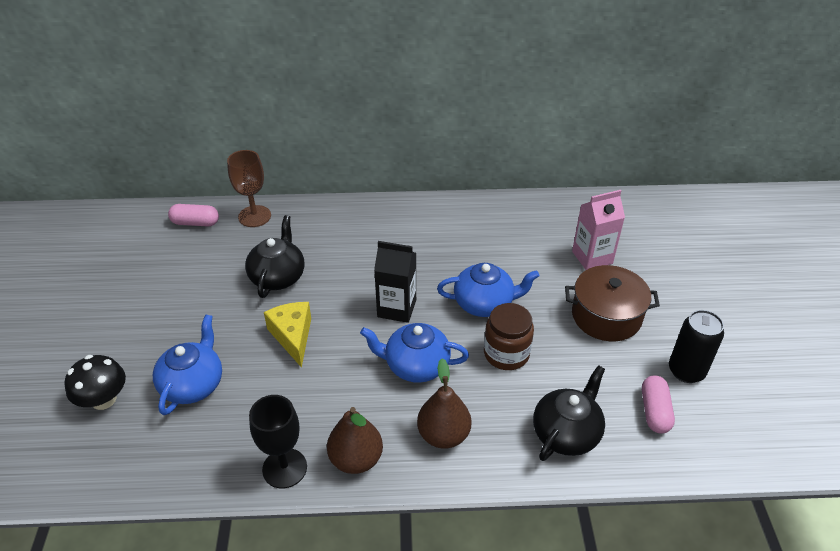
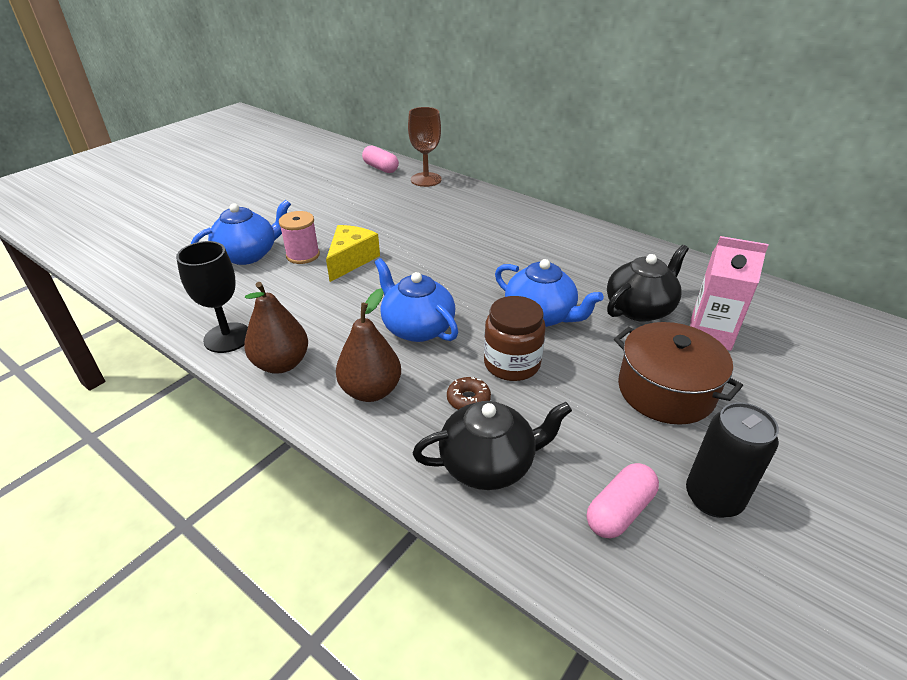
camera: 40 degrees right, 5 degrees down
(103, 399) = (189, 236): black mushroom -> none
(244, 356) = (303, 255): none -> pink spool
(278, 277) = (392, 220): black teapot -> black teapot (640, 308)
(397, 308) = (455, 281): black carton -> none
(509, 398) = (468, 399): none -> brown donut

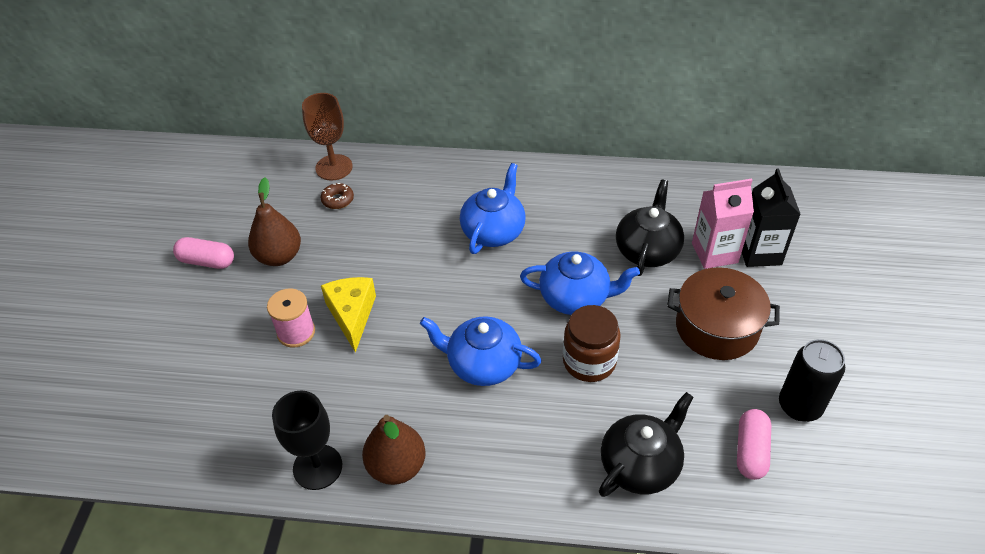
camera: 30 degrees left, 10 degrees up
(248, 254) = (236, 359): blue teapot -> blue teapot (493, 231)
(371, 391) = (499, 450): brown pear -> brown pear (279, 256)
(380, 168) = (268, 170): pink capsule -> pink capsule (207, 261)
(468, 399) = (582, 415): brown donut -> brown donut (338, 200)
(762, 352) = (759, 252): none -> black carton

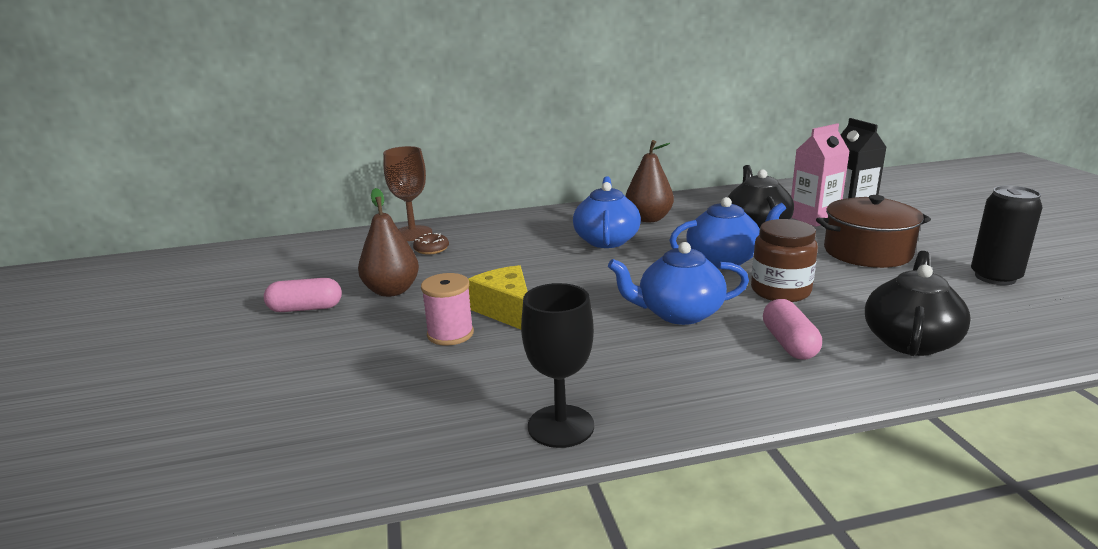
camera: 20 degrees left, 25 degrees down
(396, 466) = (657, 402): brown pear -> brown pear (648, 219)
(751, 451) = (994, 310): pink capsule -> pink capsule (789, 343)

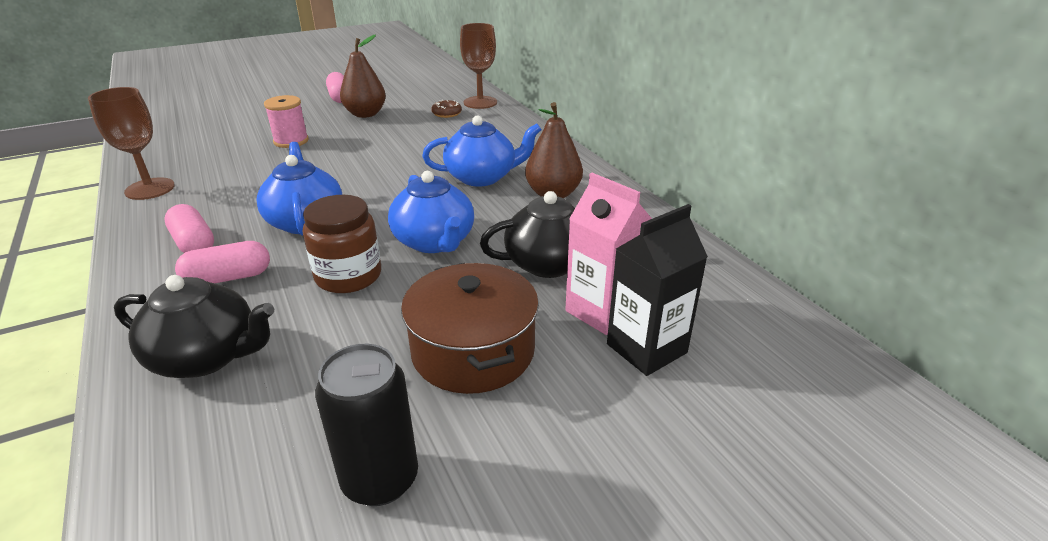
camera: 75 degrees right, 10 degrees up
(506, 311) = (325, 153): yellow cheese -> none
(561, 426) = (150, 189): black goblet -> brown goblet
(721, 371) = (194, 243): none -> pink capsule

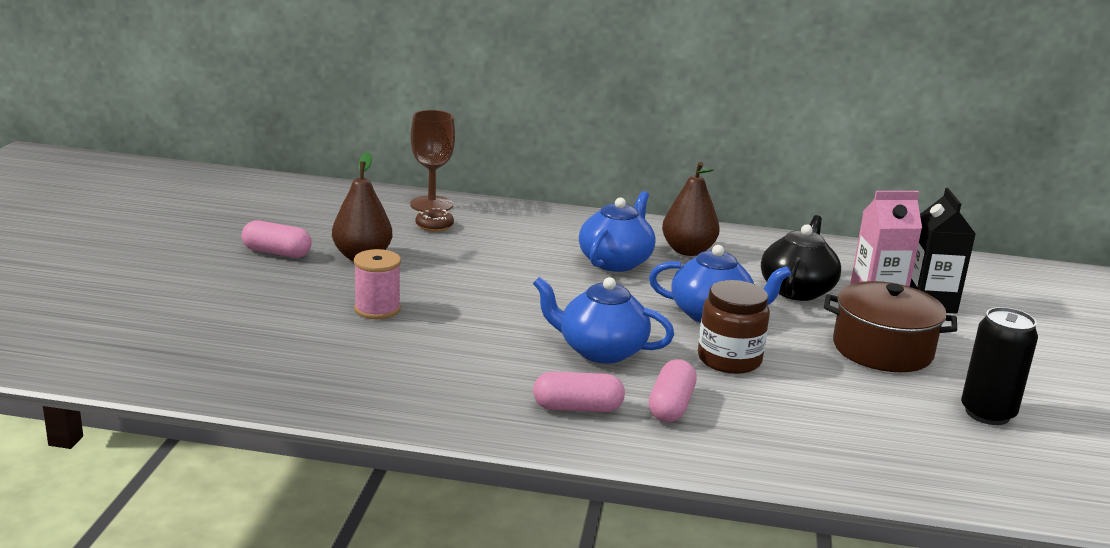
camera: 55 degrees left, 10 degrees down
(150, 189) = (395, 406): brown goblet -> none
(207, 356) = (794, 439): black teapot -> none

